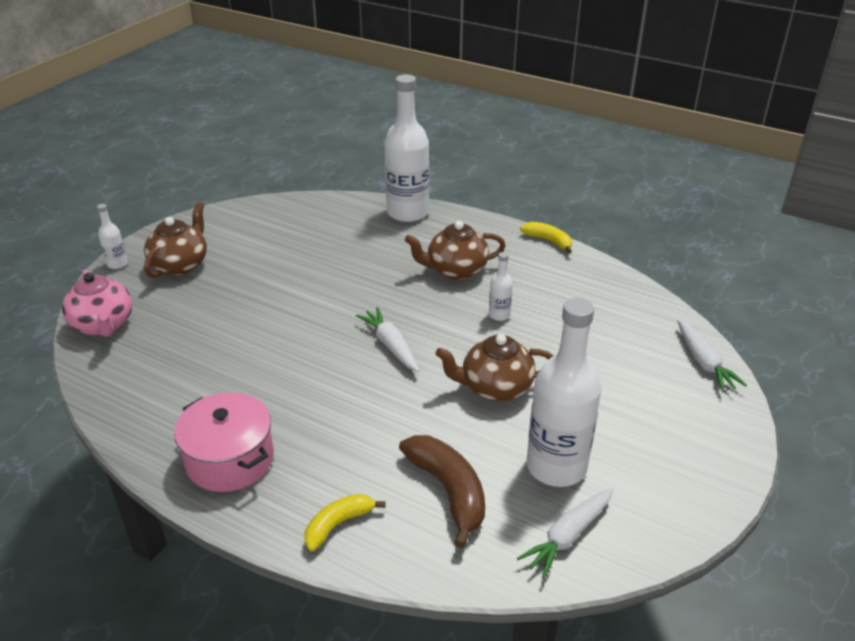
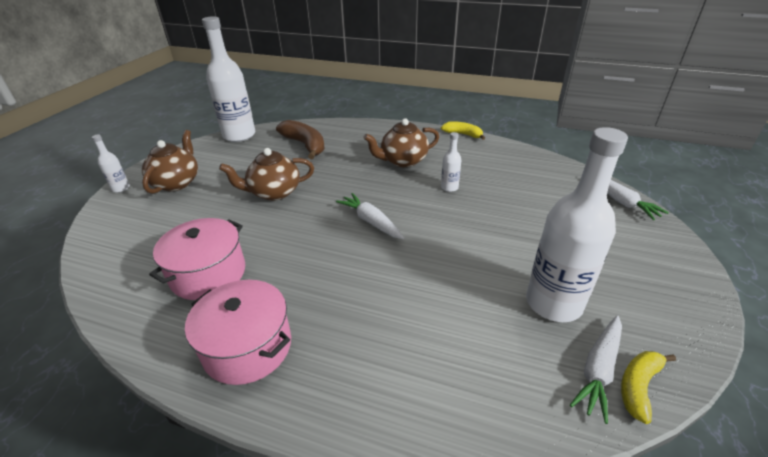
camera: 10 degrees left, 0 degrees up
(103, 325) = (109, 238): pink teapot -> none
(202, 380) = (208, 274): none -> pink pot
(338, 524) = (374, 399): yellow banana -> yellow banana (638, 386)
(407, 212) = (352, 128): white bottle -> white bottle (239, 135)
(448, 491) = (469, 343): brown banana -> brown banana (305, 145)
(495, 387) = (470, 243): brown teapot -> brown teapot (274, 192)

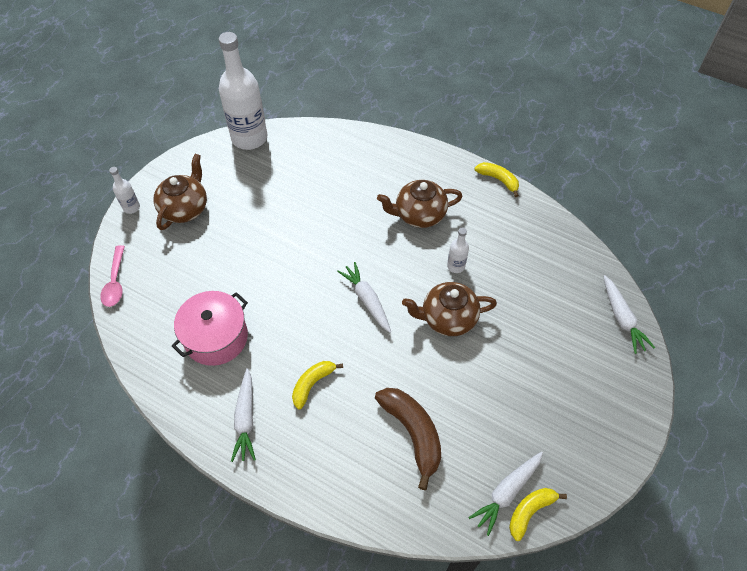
camera: 10 degrees right, 20 degrees up
(93, 244) = (115, 282): none -> pink spoon
(248, 347) = (246, 419): pink pot -> white carrot
(274, 192) = (279, 241): brown teapot -> brown teapot (447, 318)
(305, 145) = (319, 168): brown banana -> brown banana (413, 433)
(327, 299) = (312, 384): none -> yellow banana
(553, 303) = (499, 425): white bottle -> none

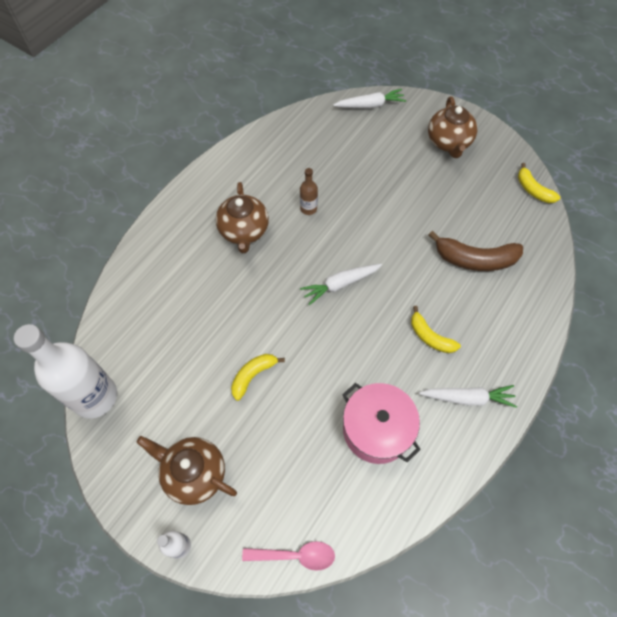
camera: 85 degrees left, 5 degrees up
(413, 433) = (475, 259): brown banana -> brown banana turned 150 degrees counterclockwise
(447, 318) = (364, 221): brown teapot -> brown teapot (449, 142)
(456, 266) = (308, 208): white bottle -> brown bottle
(498, 180) = (212, 162): yellow banana -> yellow banana (253, 375)
(507, 492) = (520, 202): white carrot -> none

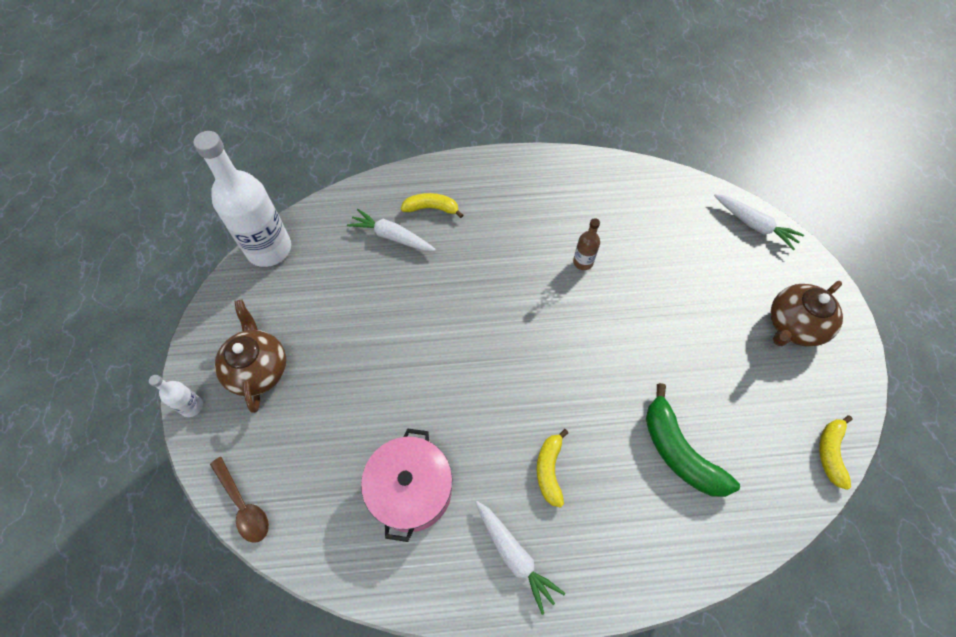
camera: 50 degrees right, 0 degrees up
(244, 231) = (509, 231): brown teapot -> none
(253, 375) = (379, 346): yellow banana -> yellow banana (431, 208)
(295, 555) = (243, 505): pink spoon -> brown spoon
(340, 284) = (530, 348): white carrot -> white carrot (392, 237)
(475, 259) = (679, 452): brown banana -> green banana

